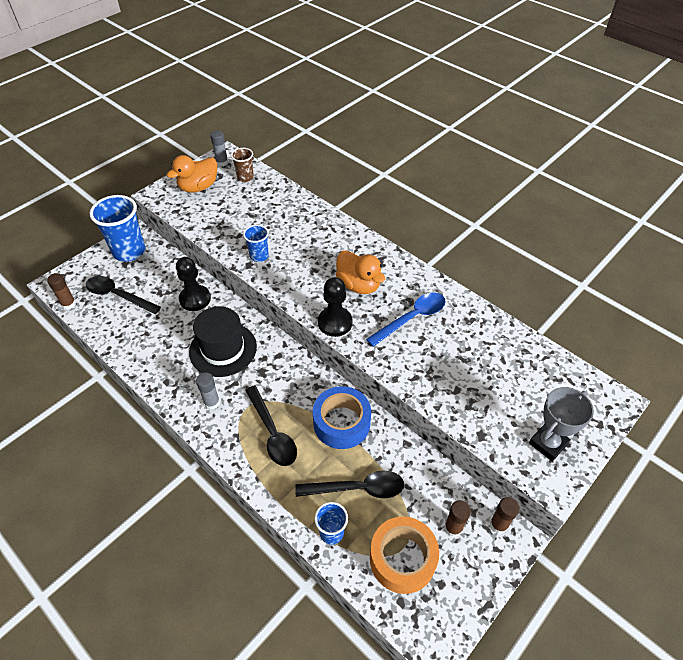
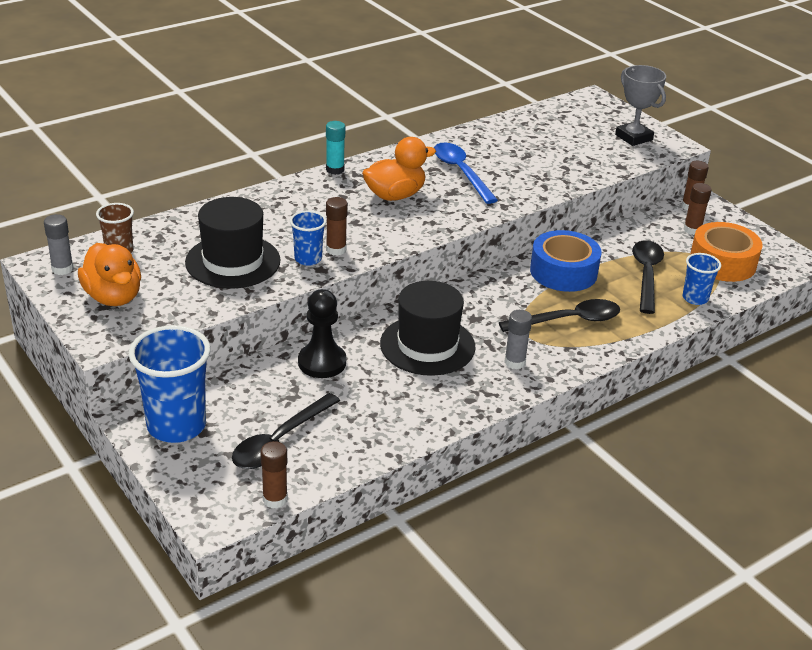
camera: 80 degrees left, 15 degrees down
(247, 224) = (233, 261): none -> black hat
(274, 267) = (336, 250): none -> brown glue stick
(335, 323) = (451, 220): black pawn -> none
(381, 247) = (335, 170): none -> turquoise glue stick

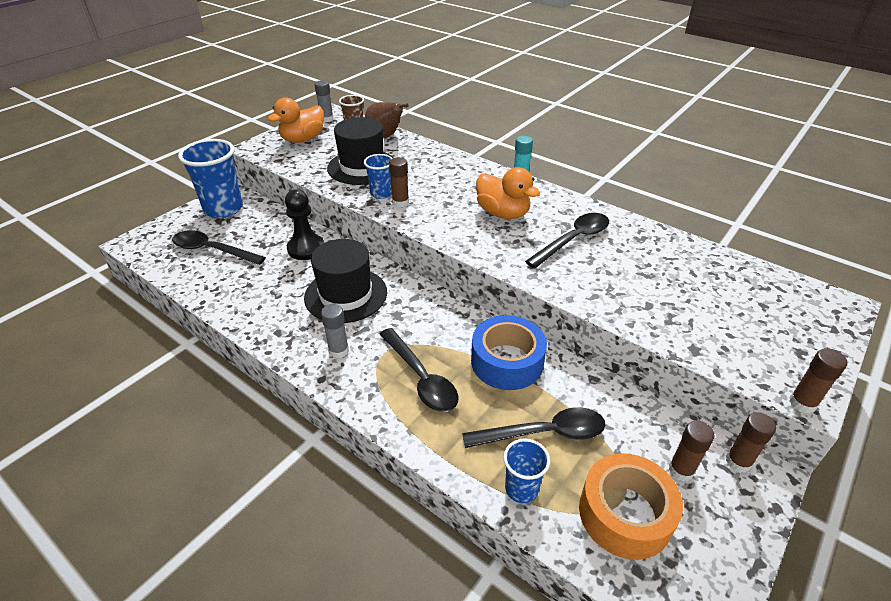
camera: 75 degrees right, 5 degrees up
(161, 231) = (385, 136): none -> brown pear
(275, 499) = (151, 261): brown glue stick -> brown glue stick (802, 403)
(461, 172) = (573, 240): blue spoon -> black spoon
(633, 137) = (780, 352): grey trophy -> none

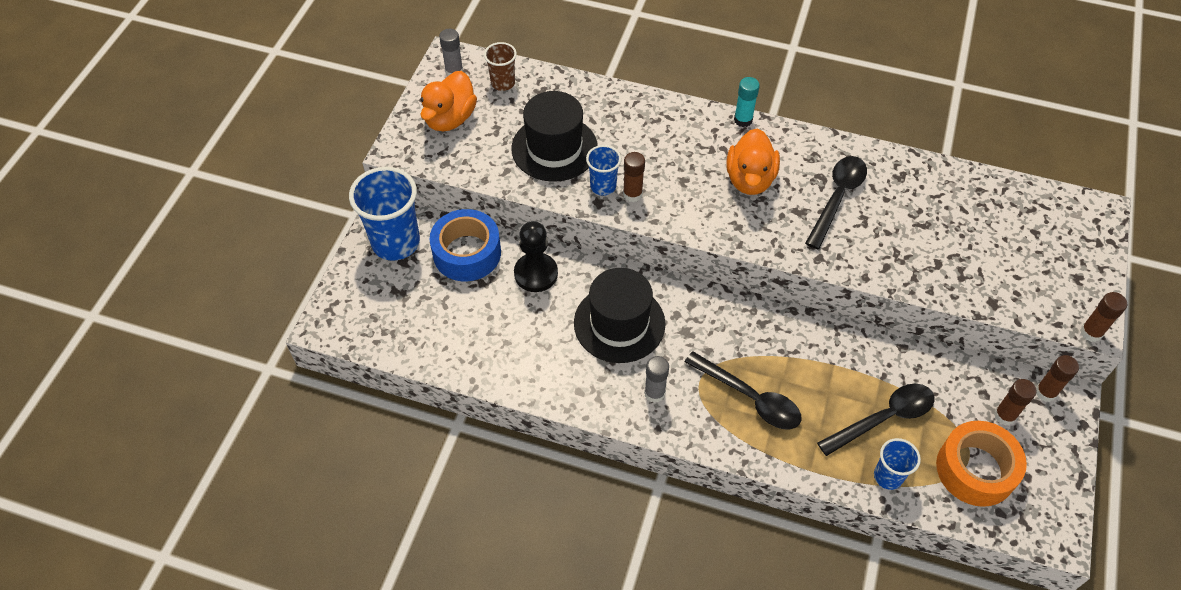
camera: 20 degrees left, 15 degrees up
(212, 250) = (430, 308): black spoon -> none
(385, 136) = (549, 86): brown pear -> none
(503, 213) = (750, 179): orange duck -> orange duck turned 75 degrees clockwise
(507, 362) = (818, 354): blue tape -> blue tape (467, 253)

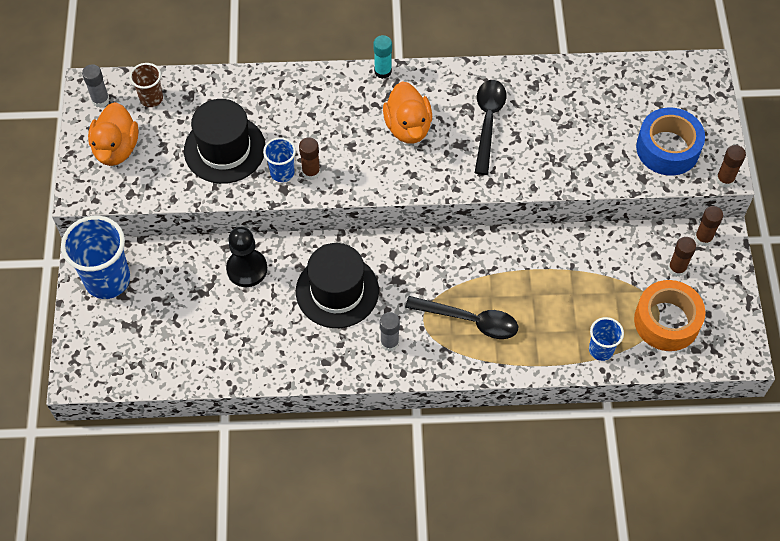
camera: 20 degrees left, 5 degrees up
(467, 253) = (177, 269): blue tape -> blue tape (667, 148)
(883, 418) = (583, 302): black spoon -> none

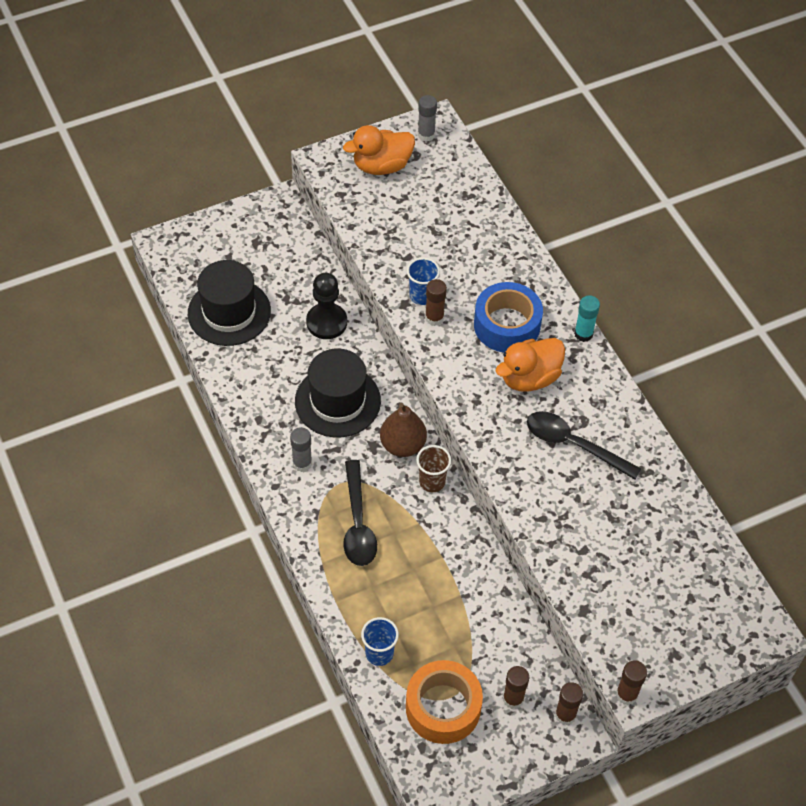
camera: 65 degrees right, 5 degrees down
(107, 280) = (266, 226): blue cup -> none
(151, 98) = (448, 169): brown cup -> brown cup (432, 482)
(224, 149) = (424, 243): black hat -> black hat (229, 312)
(407, 257) = (402, 445): none -> brown pear
(488, 122) = (574, 444): black spoon -> black spoon turned 135 degrees counterclockwise
(667, 148) = (636, 624): blue tape -> blue tape (507, 325)

